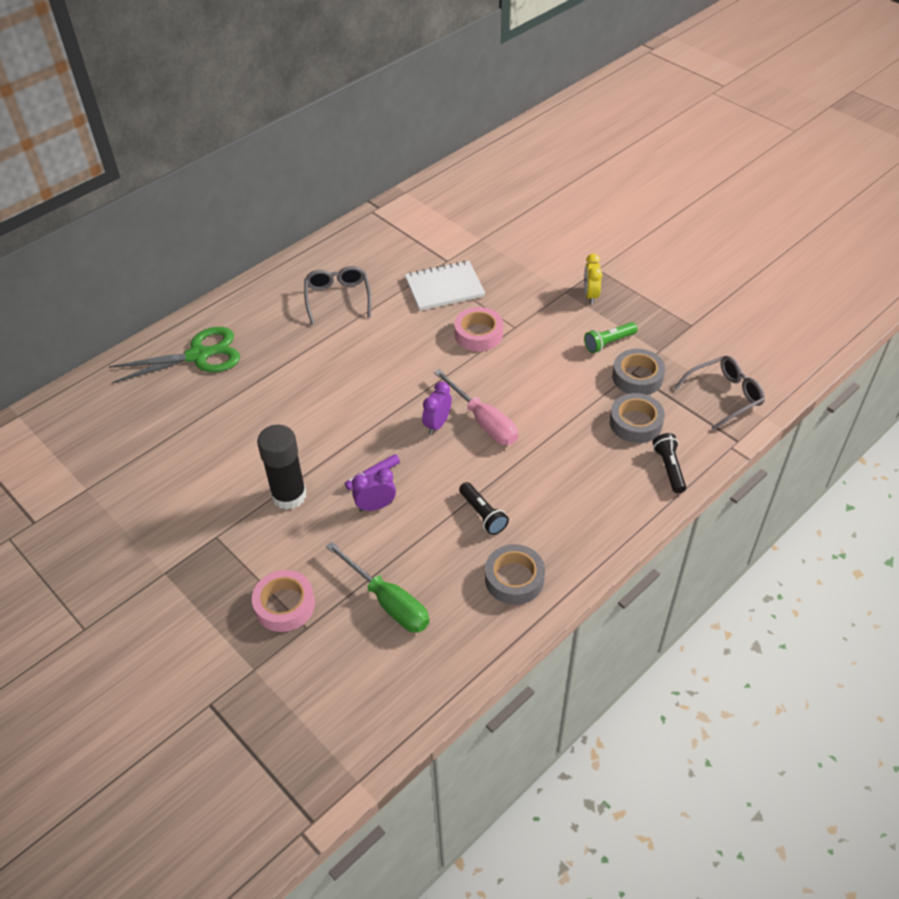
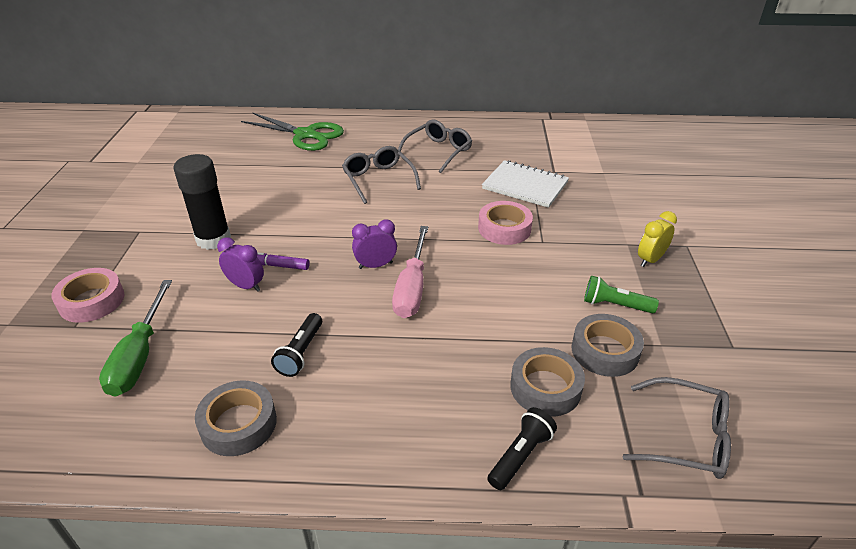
camera: 45 degrees right, 10 degrees down
(331, 356) = (378, 179): none -> grey glasses

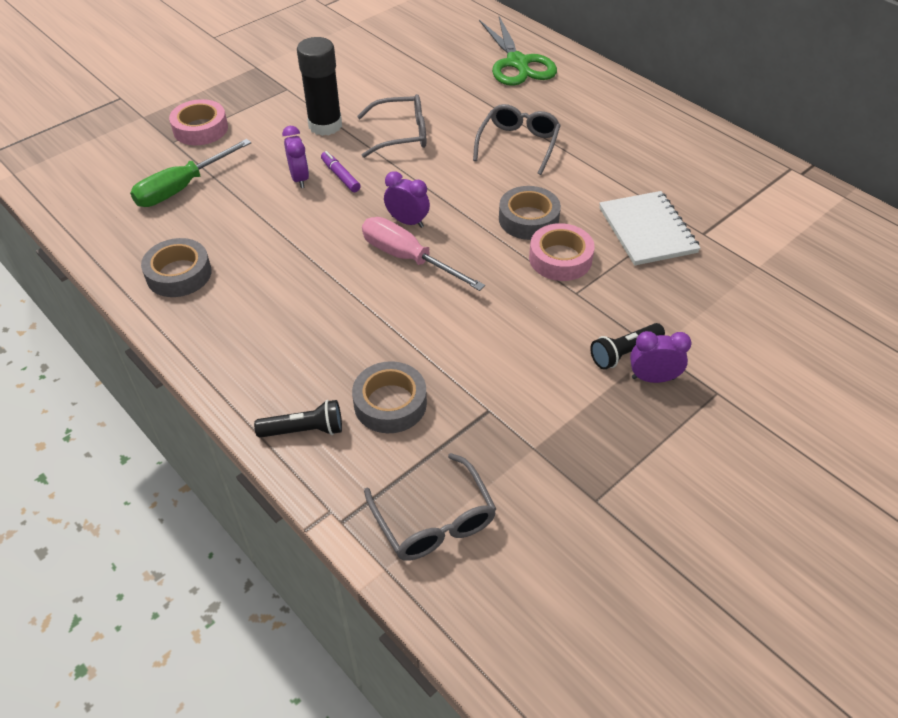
camera: 45 degrees right, 10 degrees up
(300, 352) = (270, 253): black flashlight -> black flashlight (624, 353)
(412, 288) = (408, 258): pink screwdriver -> pink screwdriver turned 75 degrees clockwise
(438, 151) = (616, 146): grey glasses -> grey glasses (401, 134)
(605, 351) = (478, 415): grey tape -> grey tape (528, 219)
(615, 305) = (549, 389): green flashlight -> none
(650, 260) = (653, 378): yellow clock -> purple clock

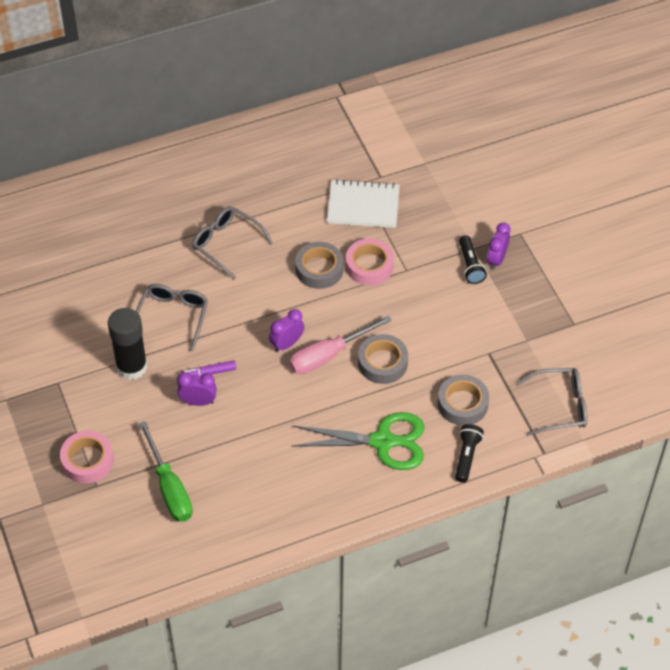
camera: 70 degrees left, 5 degrees up
(179, 274) = (280, 506): grey tape -> grey tape (382, 363)
(518, 63) = (112, 204): green scissors -> green scissors (383, 441)

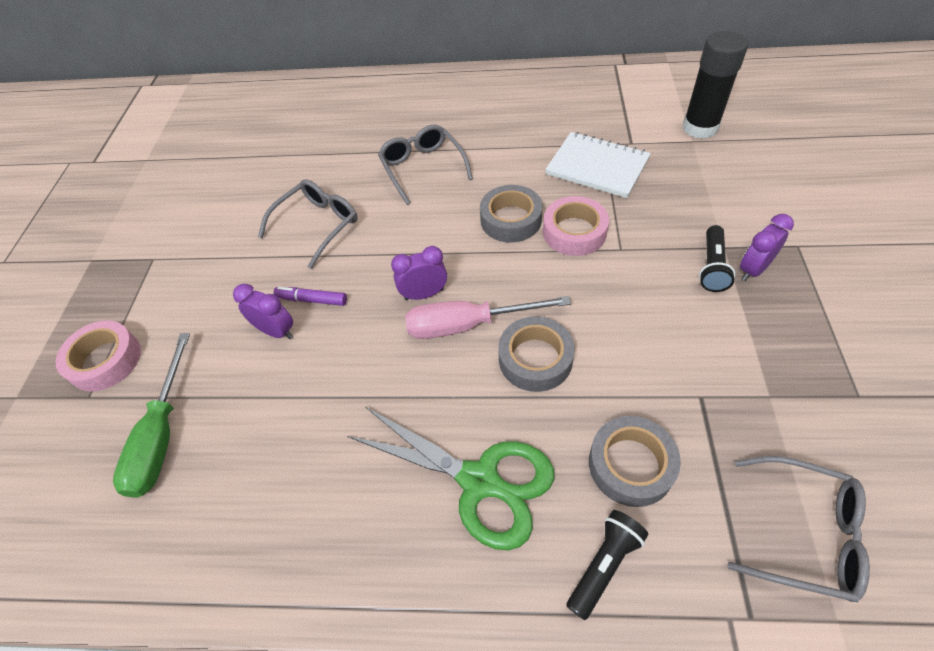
camera: 30 degrees right, 0 degrees up
(131, 367) = (236, 266): black glue stick -> black glue stick (700, 127)

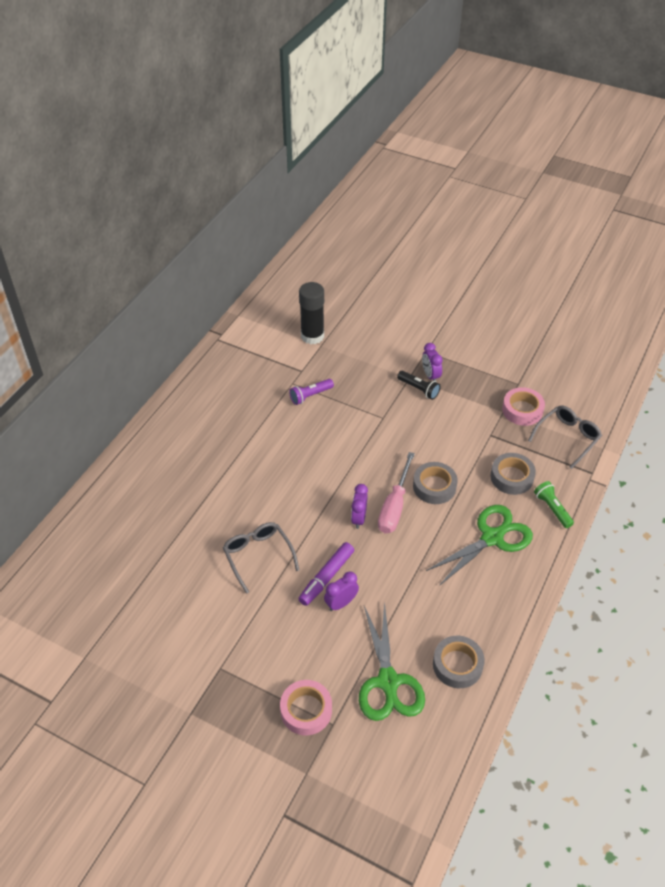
camera: 70 degrees left, 5 degrees down
(162, 436) = (388, 682): green screwdriver -> green scissors
(312, 300) = (327, 577): purple marker -> purple marker, size x1.54
(422, 168) = (243, 480): grey glasses -> none
(511, 220) = (326, 454): grey tape -> grey tape (457, 665)
(574, 232) = (356, 431): pink tape -> pink tape (522, 410)
(597, 167) = (310, 395): white notebook -> purple flashlight
(604, 565) = (552, 508): black flashlight -> green flashlight

